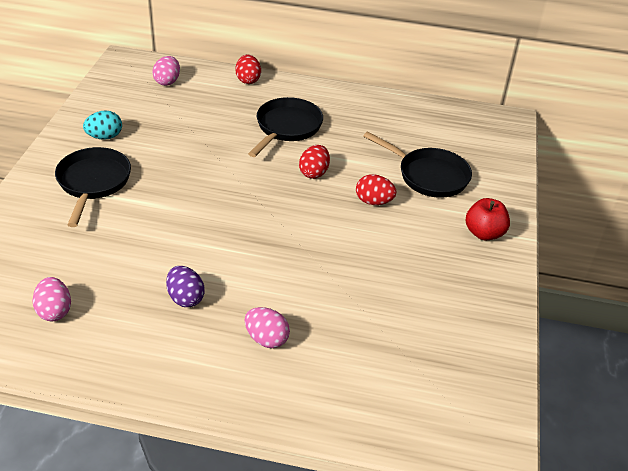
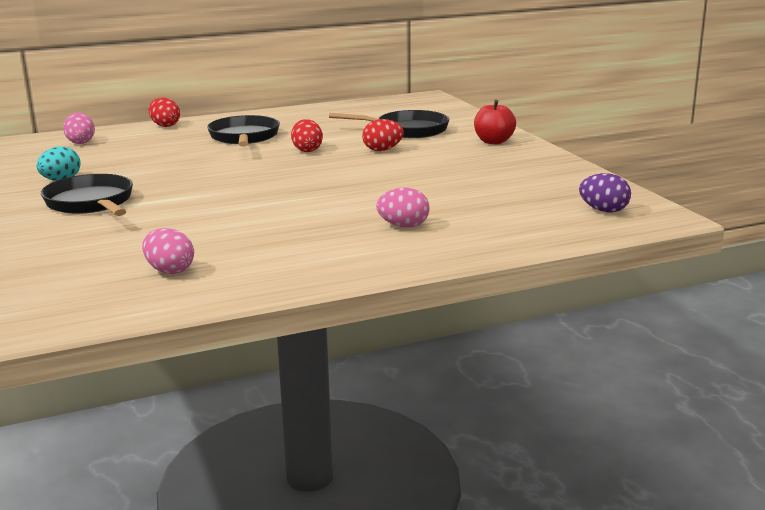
camera: 30 degrees left, 20 degrees down
(185, 298) = (294, 229): purple egg -> purple egg (603, 210)

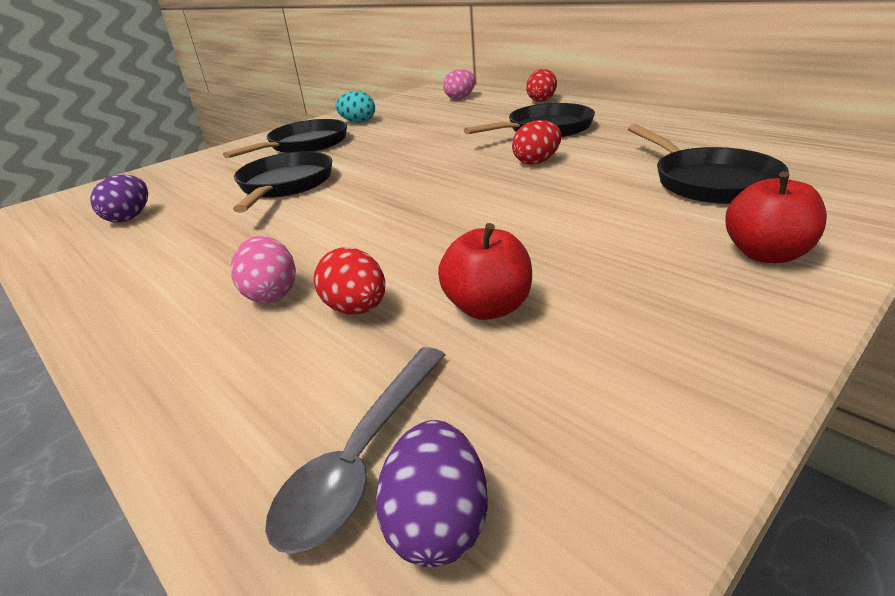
camera: 70 degrees right, 10 degrees up
(169, 271) = (129, 218): pink egg -> purple egg
(203, 215) = (285, 185): none -> black pan
(382, 150) = (592, 194): red egg -> red egg (356, 309)
(480, 187) = (488, 307): none -> red apple
(563, 217) = (363, 456): none -> grey spoon

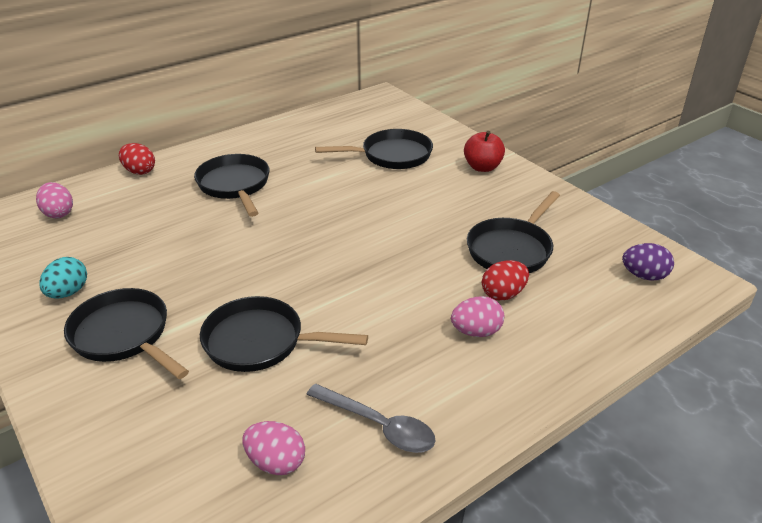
camera: 85 degrees left, 5 degrees up
(129, 218) = (276, 462): purple egg -> pink egg
(363, 456) = (615, 292): grey spoon -> grey spoon (378, 425)
(488, 307) = (511, 249): red apple -> black pan
(536, 162) = (311, 202): red egg -> none

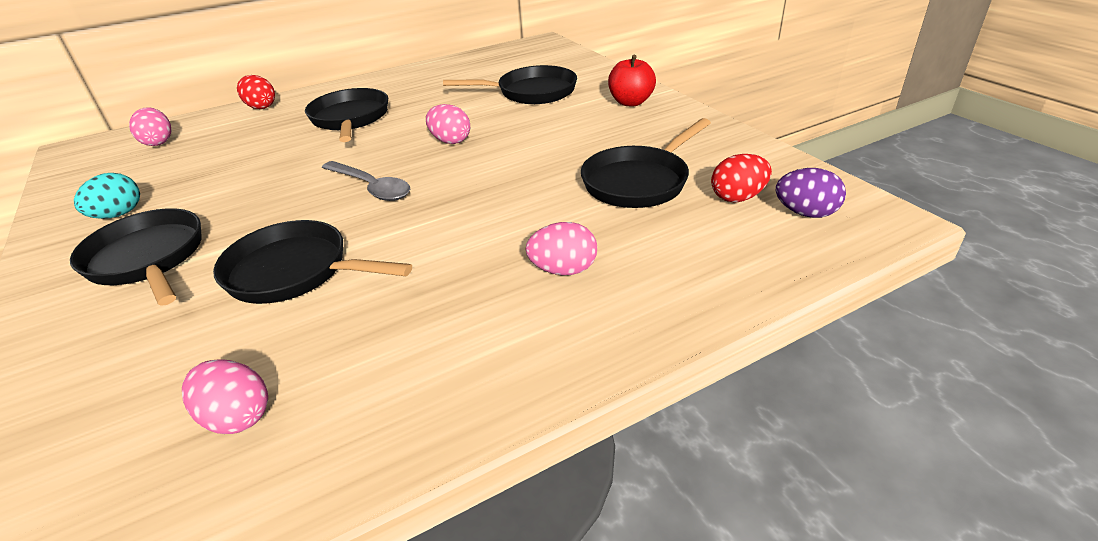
camera: 10 degrees right, 0 degrees up
(338, 209) = (450, 141): none -> pink egg
(378, 425) = (390, 378): grey spoon -> grey spoon (371, 187)
(503, 294) = (612, 229): red egg -> red egg (738, 197)

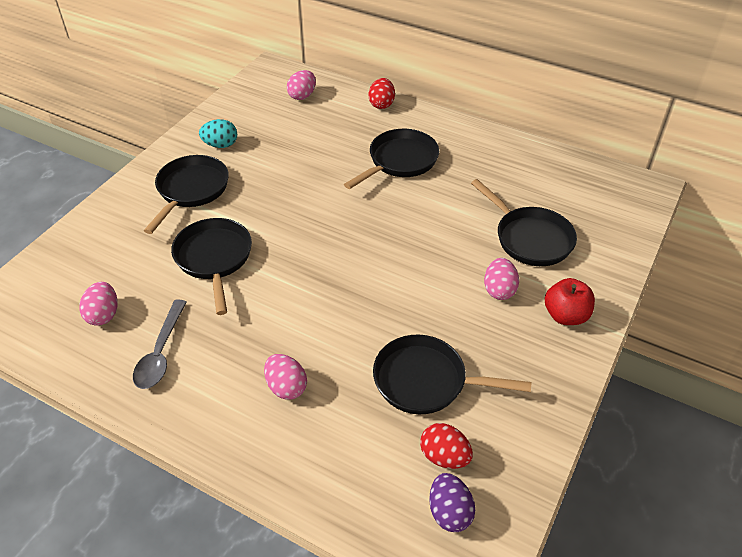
camera: 55 degrees right, 10 degrees up
(371, 187) = (318, 234): grey spoon -> grey spoon (160, 352)
(450, 141) = (408, 236): pink egg -> pink egg (499, 290)

